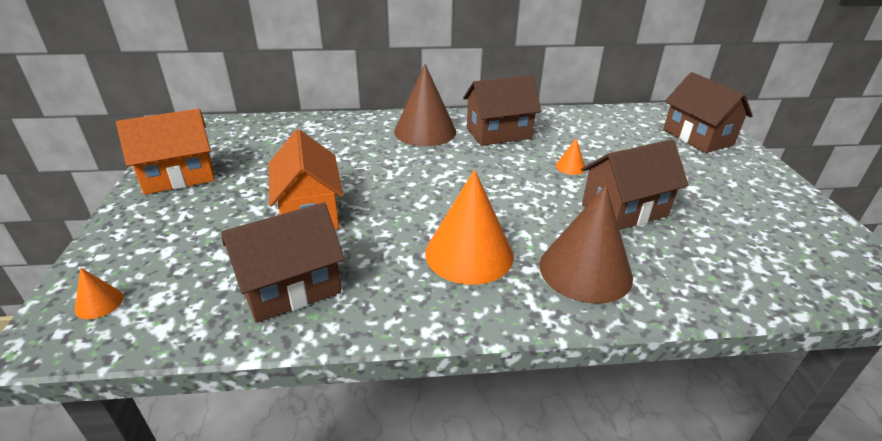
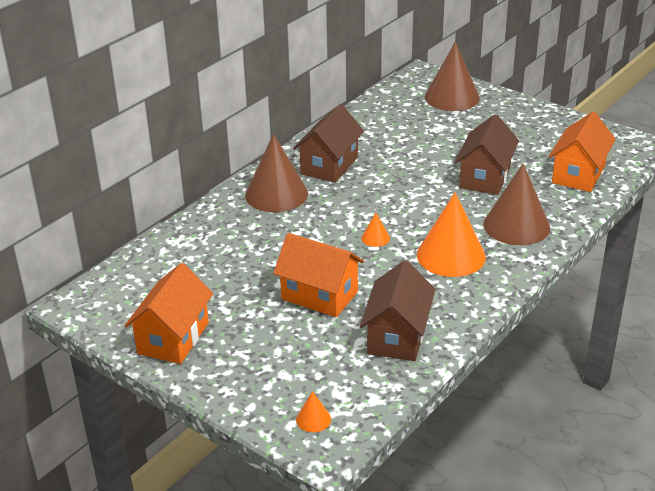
camera: 45 degrees left, 0 degrees up
(570, 167) = (414, 165): orange cone -> orange cone (375, 238)
(697, 137) = (452, 97): brown house -> brown cone
(748, 266) = (578, 174): none -> orange house

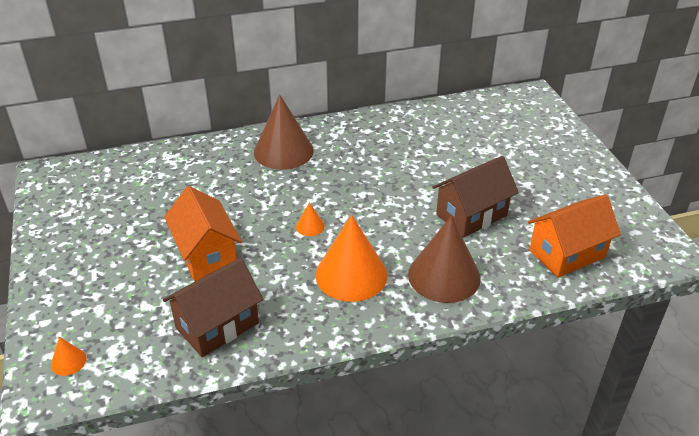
camera: 35 degrees right, 5 degrees up
(173, 338) = (69, 234): orange house -> none
(329, 165) = (353, 144): brown house -> none
(452, 97) = (533, 126): brown cone -> none

